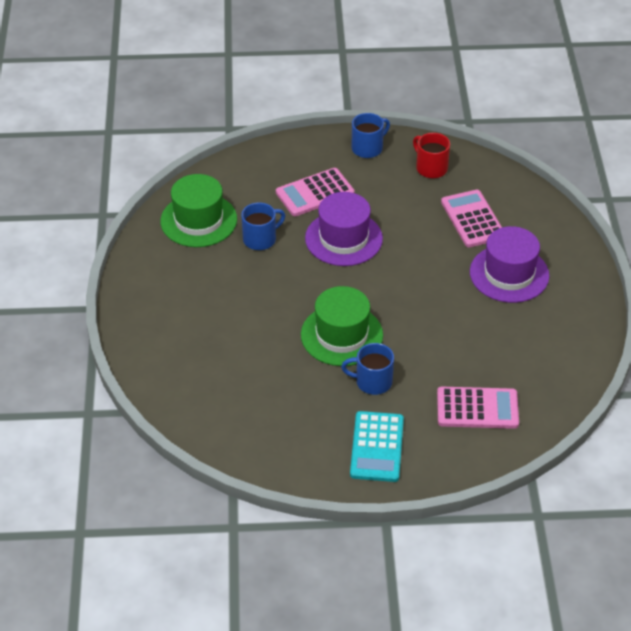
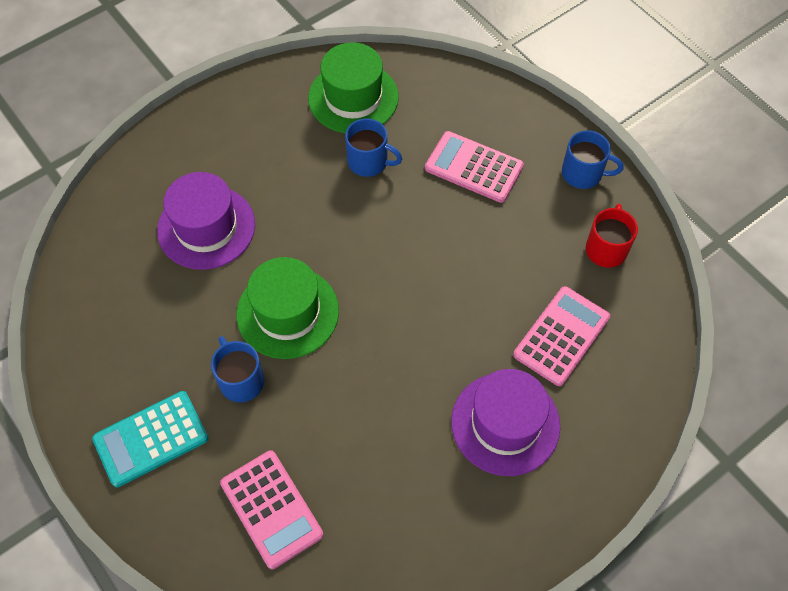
camera: 55 degrees right, 15 degrees up
(343, 238) = (428, 232): purple hat -> purple hat (206, 227)

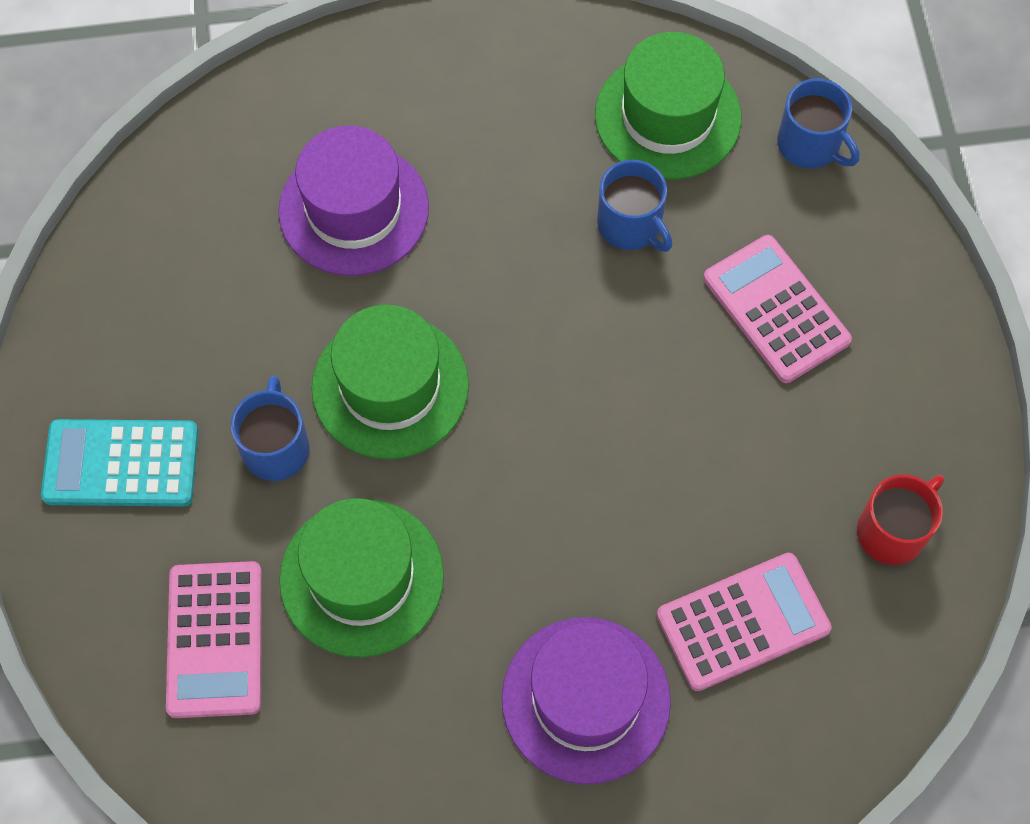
camera: 30 degrees right, 5 degrees up
(337, 426) = (361, 577): none -> green hat
(583, 173) = (933, 401): blue mug -> blue mug (810, 145)

